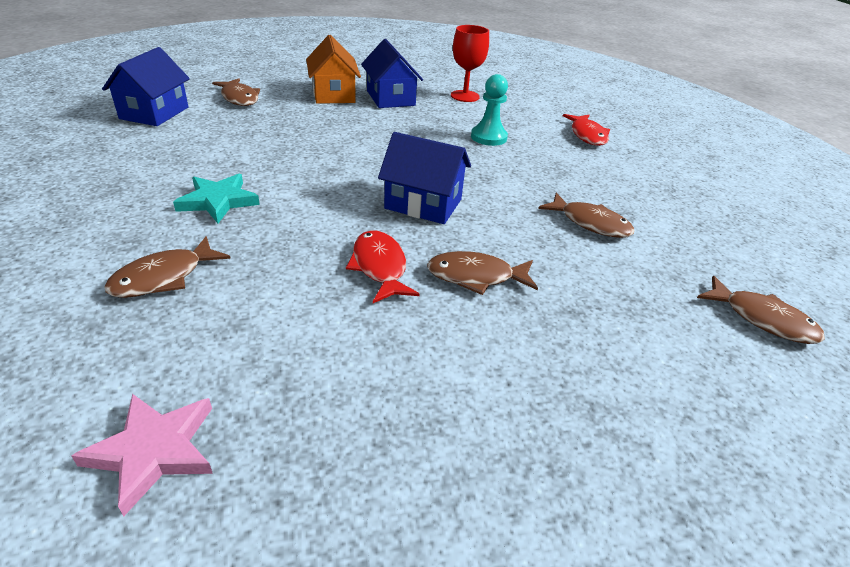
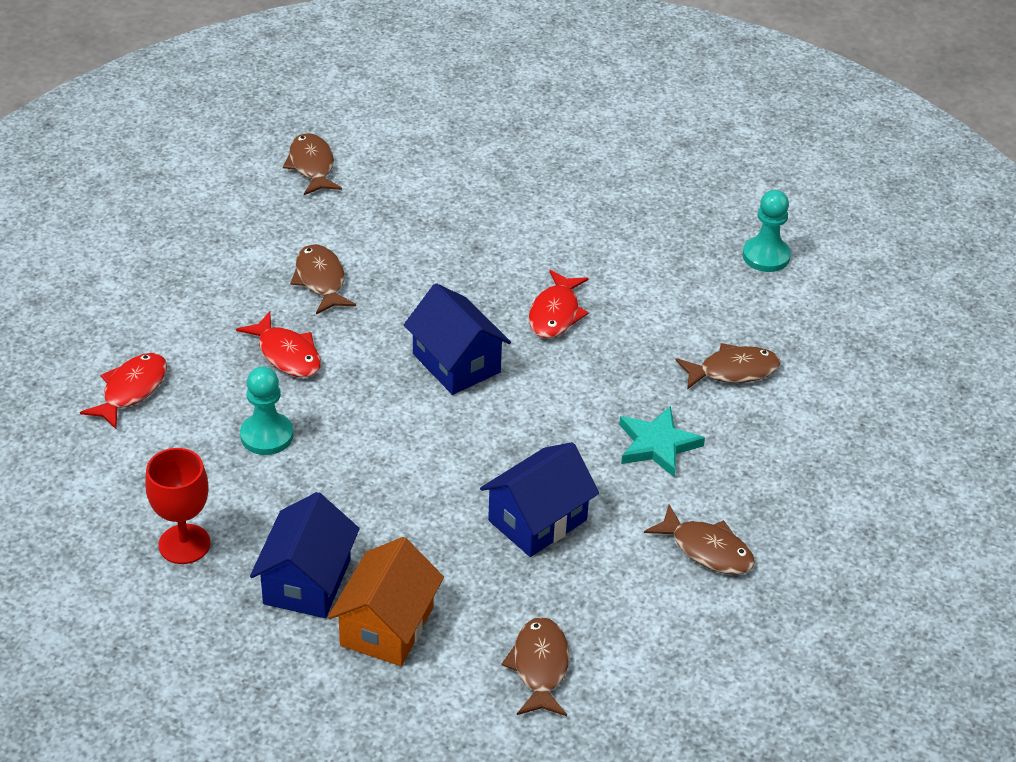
camera: 145 degrees left, 5 degrees up
(153, 451) = (766, 256): pink star -> turquoise pawn
(154, 113) = (678, 664): blue house -> blue house (537, 520)
(476, 277) = (485, 275): brown fish -> brown fish (707, 550)
(538, 174) = (287, 354): none -> red fish

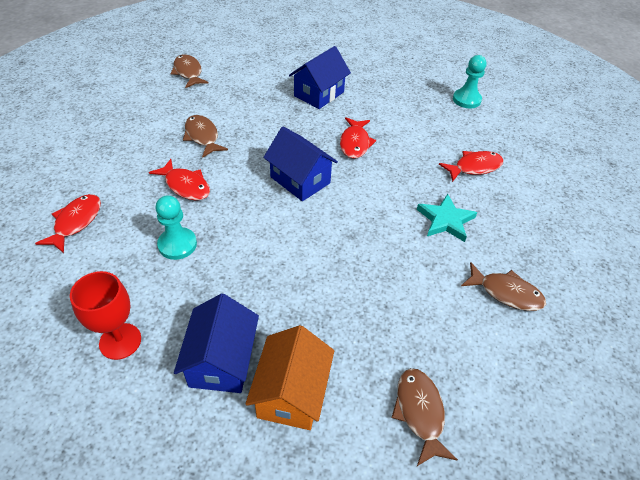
camera: 10 degrees left, 5 degrees up
(537, 520) = (382, 285): blue house -> blue house (319, 94)
(733, 371) = (474, 167): brown fish -> red fish

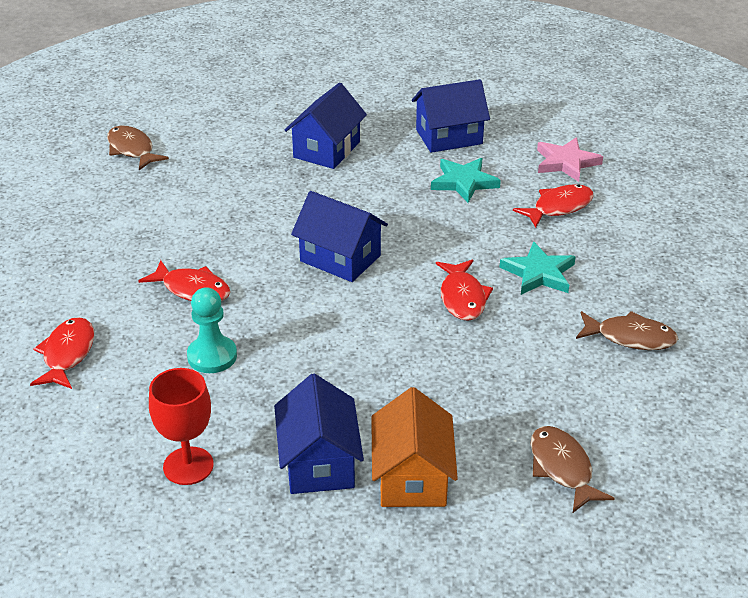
camera: 10 degrees left, 10 degrees down
(202, 136) = (189, 228): brown fish -> none
(355, 143) = (396, 203): red fish -> red fish (462, 297)
(408, 98) = (449, 137): none -> blue house
(408, 135) = (464, 182): none -> turquoise star
(466, 100) = (527, 126): turquoise pawn -> none
(488, 132) = (566, 162): none -> pink star

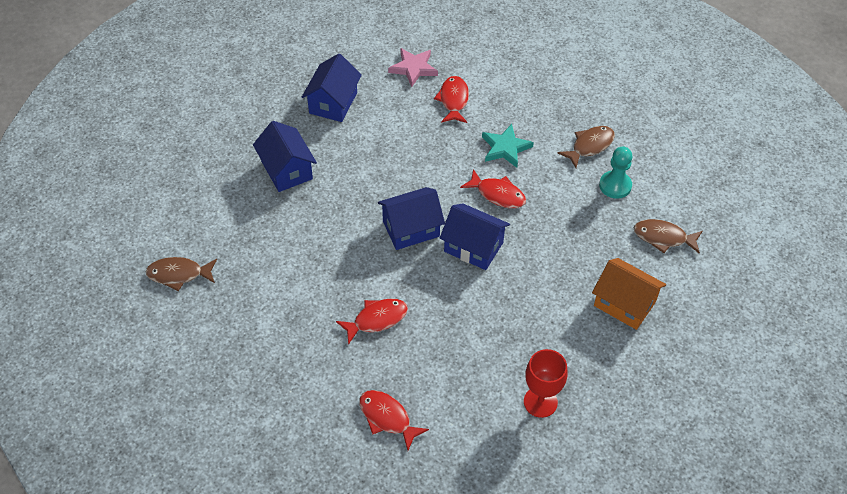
camera: 55 degrees left, 15 degrees up
(212, 356) = (452, 342): turquoise pawn -> turquoise pawn (615, 185)
(319, 463) = (583, 338): blue house -> blue house (473, 247)
(464, 182) = (388, 126): turquoise star -> none

